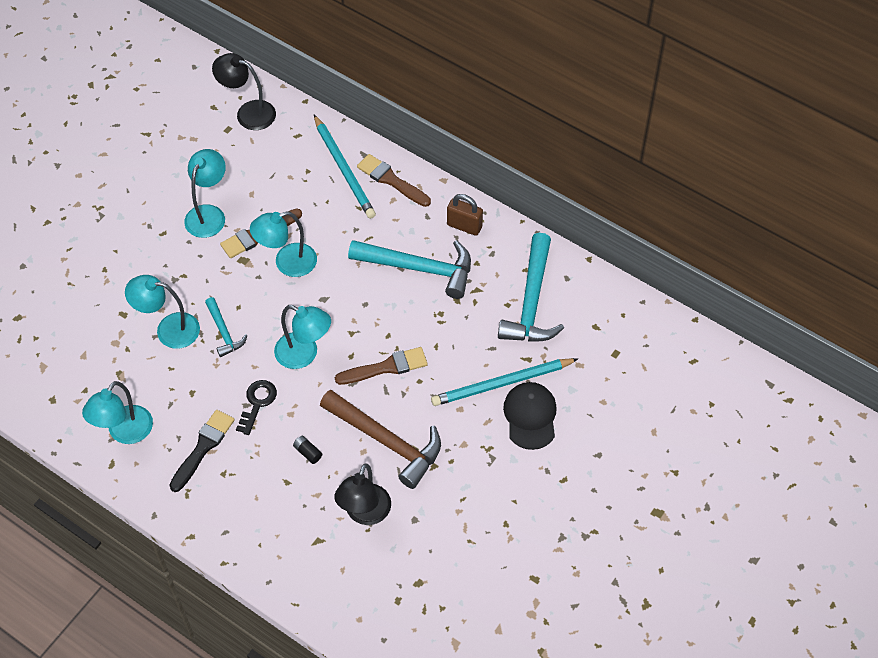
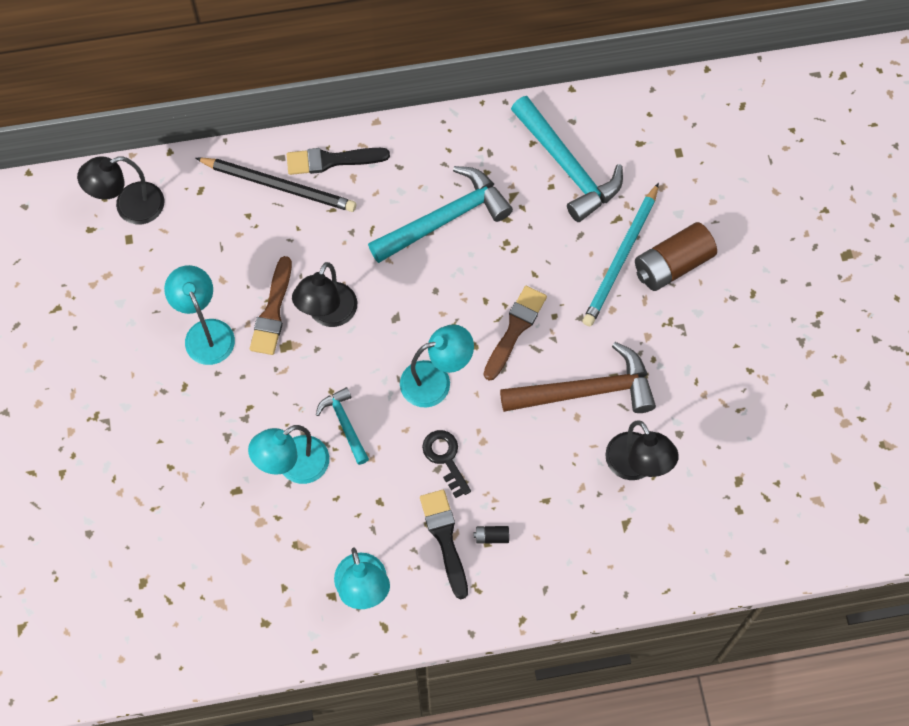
camera: 45 degrees left, 10 degrees up
(224, 332) = (344, 424): turquoise hammer -> turquoise hammer turned 135 degrees counterclockwise
(287, 263) = (328, 314): turquoise lamp -> black lamp
(308, 452) = (534, 460): black battery -> black battery (491, 537)
(344, 169) = (278, 185): turquoise pencil -> black pencil
(391, 180) = (332, 160): brown brush -> black brush
(464, 226) = (440, 148): brown padlock -> none
(530, 416) = (672, 265): black cap -> brown battery

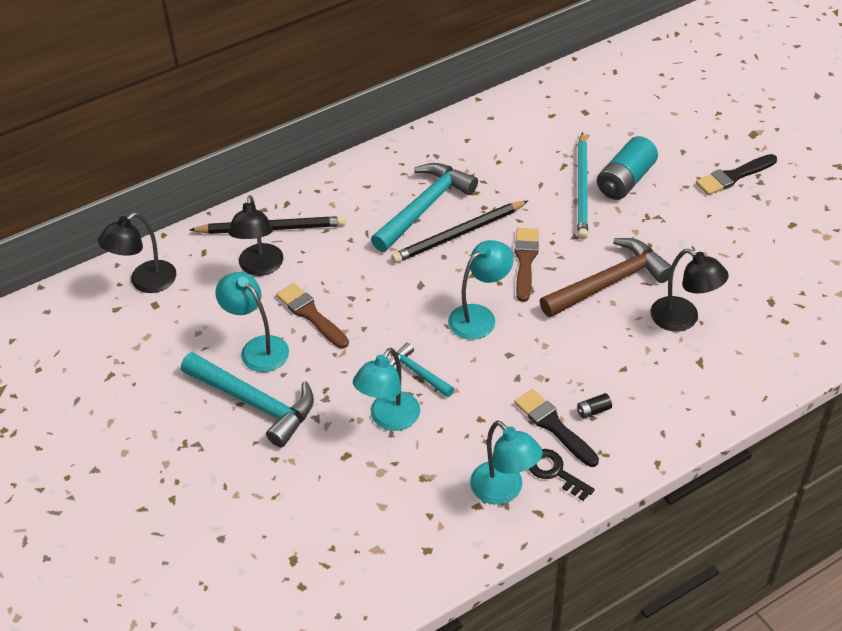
camera: 20 degrees left, 20 degrees down
(272, 312) = (311, 314): brown brush -> brown brush turned 150 degrees clockwise
(328, 314) = (360, 301): black lamp -> black lamp (260, 267)
(332, 160) = (308, 199): black brush -> black brush (733, 176)
(445, 458) = (520, 368): black key -> black key (555, 472)
(464, 268) = (459, 234): none -> black pencil
(567, 166) = (504, 145): turquoise hammer -> turquoise hammer (254, 403)
(672, 265) = (625, 180): brown battery -> turquoise battery

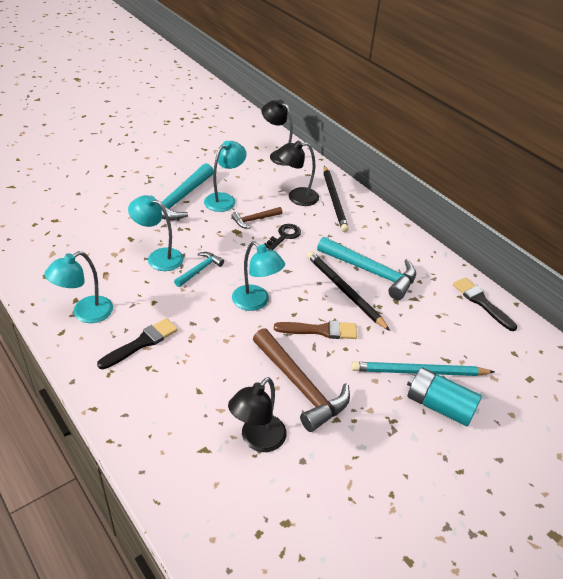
camera: 80 degrees right, 5 degrees down
(311, 314) = (254, 220): brown brush -> brown hammer
(555, 472) = (97, 342): black key -> black key (284, 236)
(593, 410) = (154, 368): black battery -> none
(733, 176) = (473, 506): black brush -> black brush (481, 302)

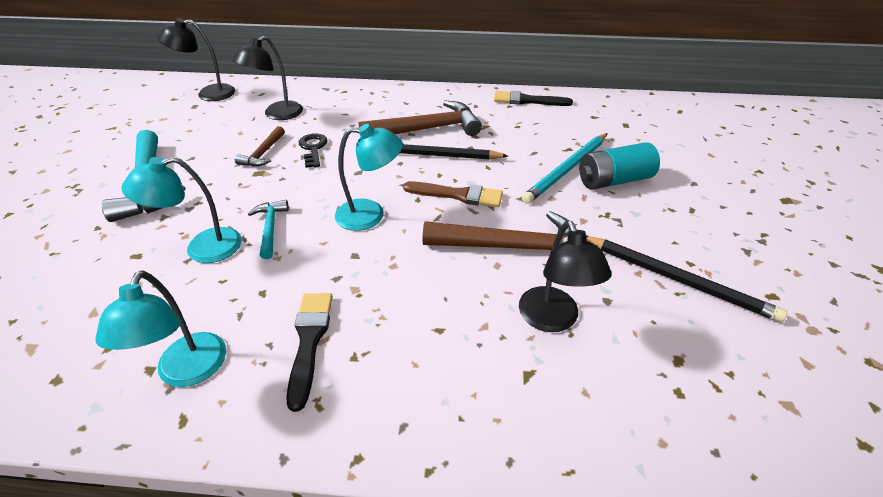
camera: 45 degrees left, 0 degrees up
(224, 199) = (203, 155): turquoise lamp -> none
(320, 330) = (458, 195): brown brush -> brown brush turned 60 degrees clockwise
(334, 200) = (315, 99): black pencil -> black pencil (677, 279)
(371, 272) = (427, 129): turquoise hammer -> brown hammer

